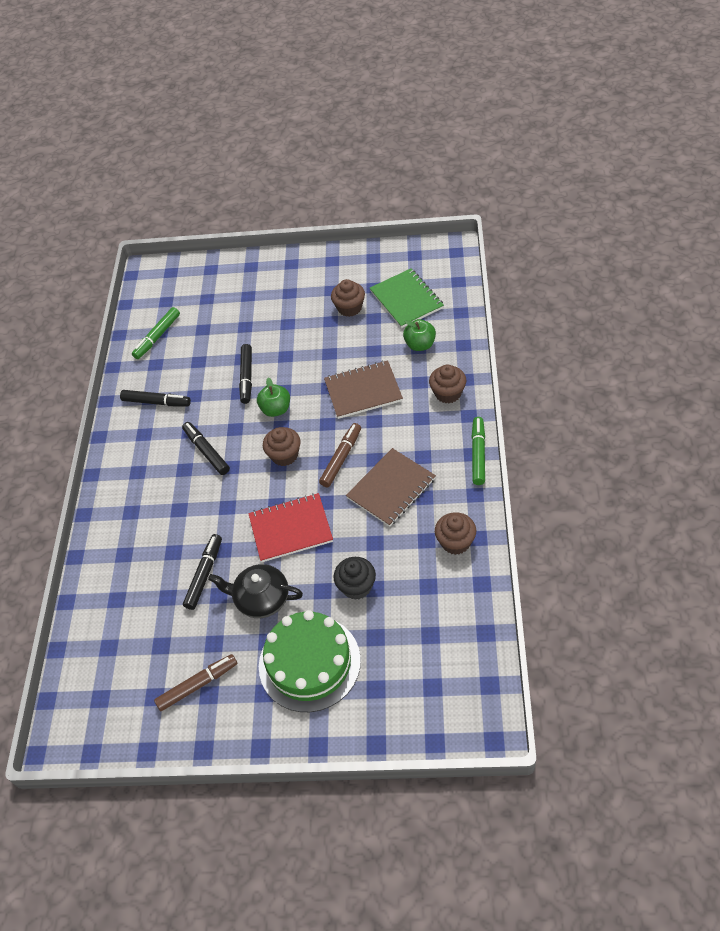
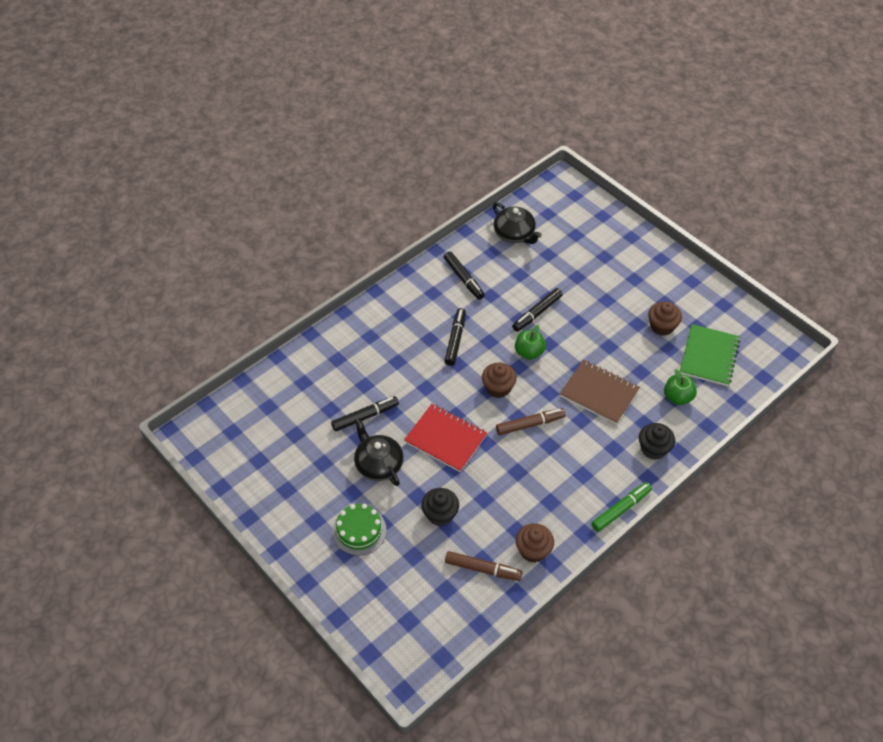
camera: 40 degrees right, 0 degrees up
(157, 337) = (514, 234): green marker -> black teapot
(197, 685) = (287, 478): brown marker -> brown marker (483, 569)
(309, 663) = (359, 531): green cake -> green cake, size x0.61
(391, 488) = (536, 475): brown notebook -> none
(448, 393) = (653, 449): brown cupcake -> black cupcake

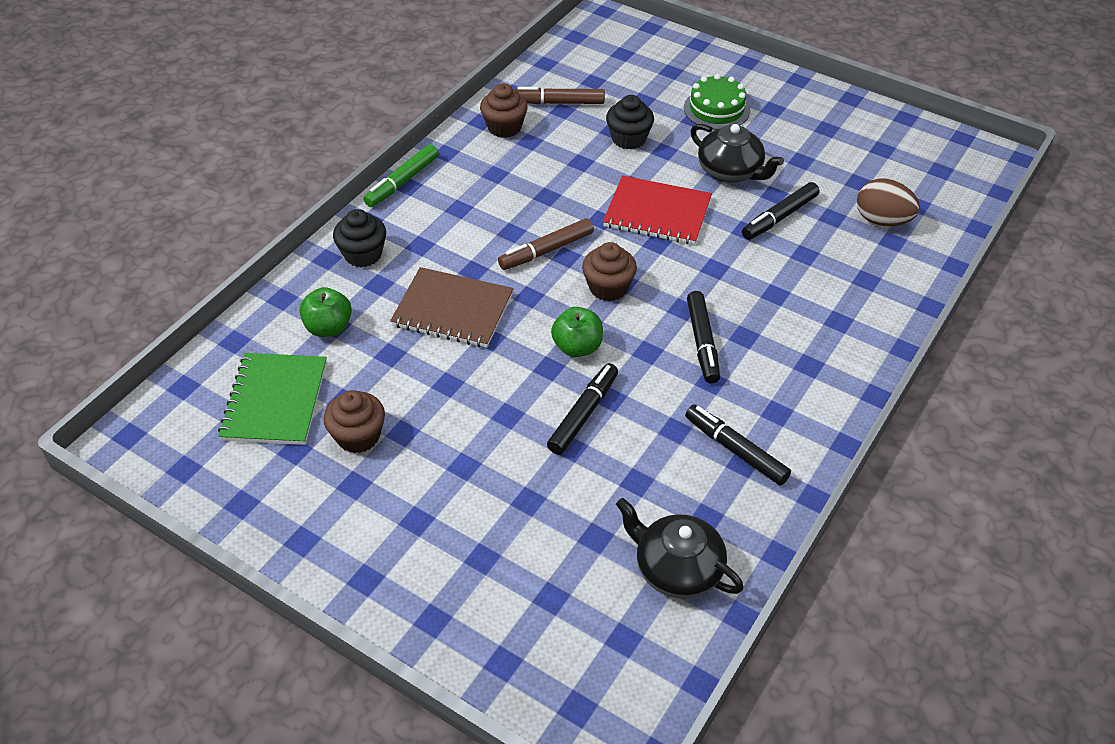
camera: 165 degrees right, 5 degrees down
(299, 399) = (882, 220): none -> brown egg

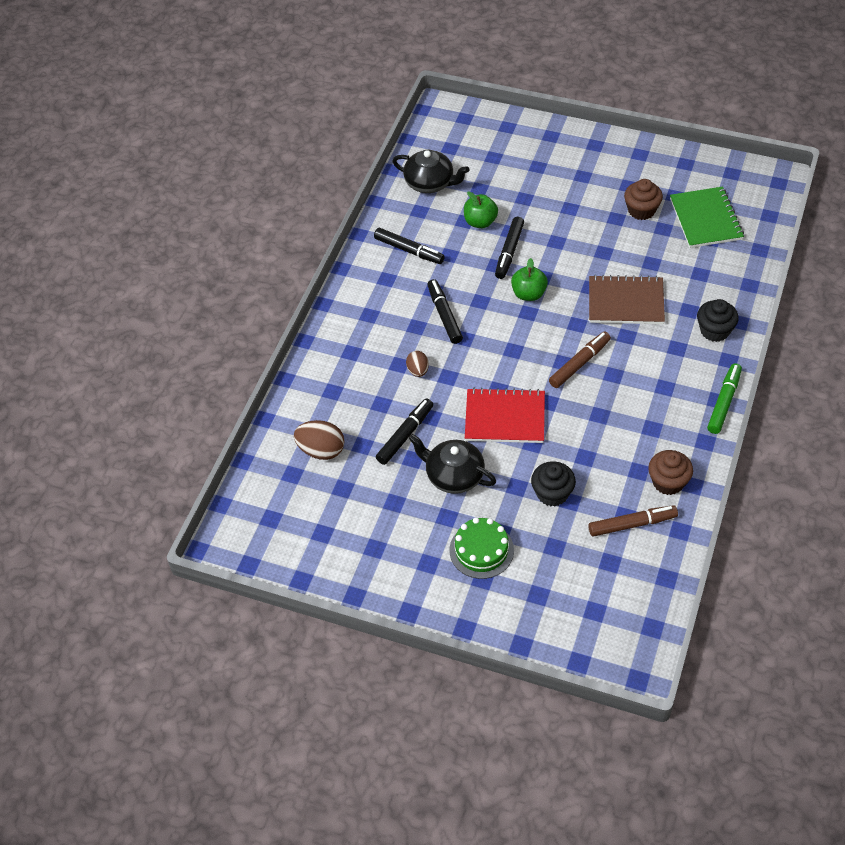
camera: 170 degrees right, 5 degrees up
(329, 327) = (703, 271): green apple -> green apple (480, 222)
(608, 287) = (522, 343): brown cupcake -> none
(752, 282) = (418, 371): none -> brown egg

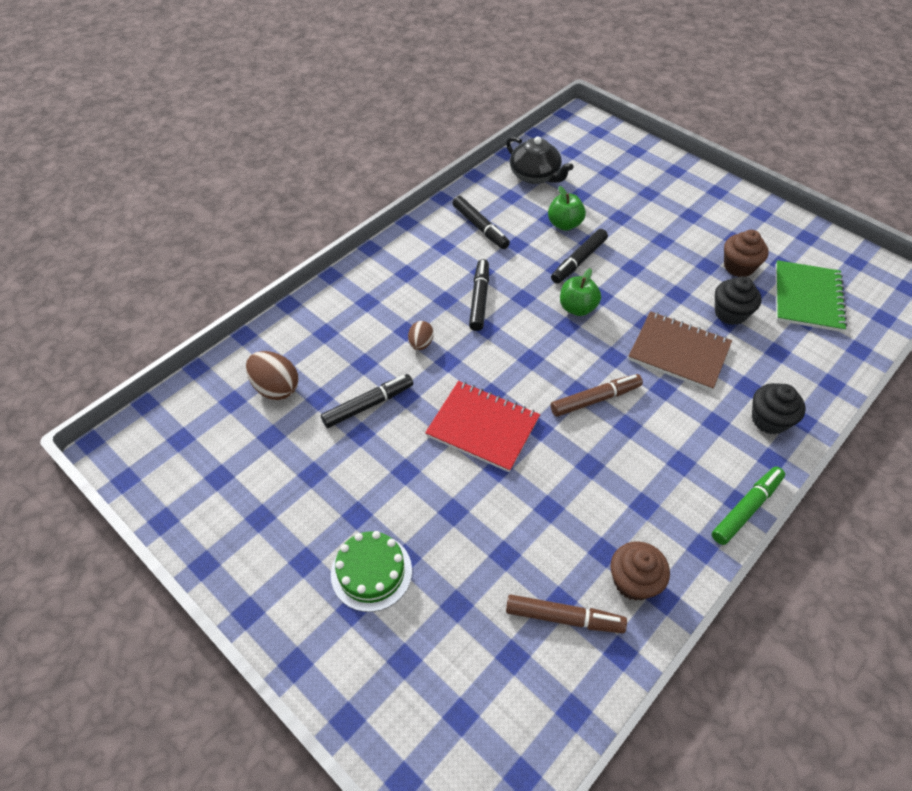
camera: 20 degrees right, 0 degrees up
(454, 475) = (392, 470): black teapot -> none
(552, 493) = (488, 537): black cupcake -> black cupcake (730, 313)

